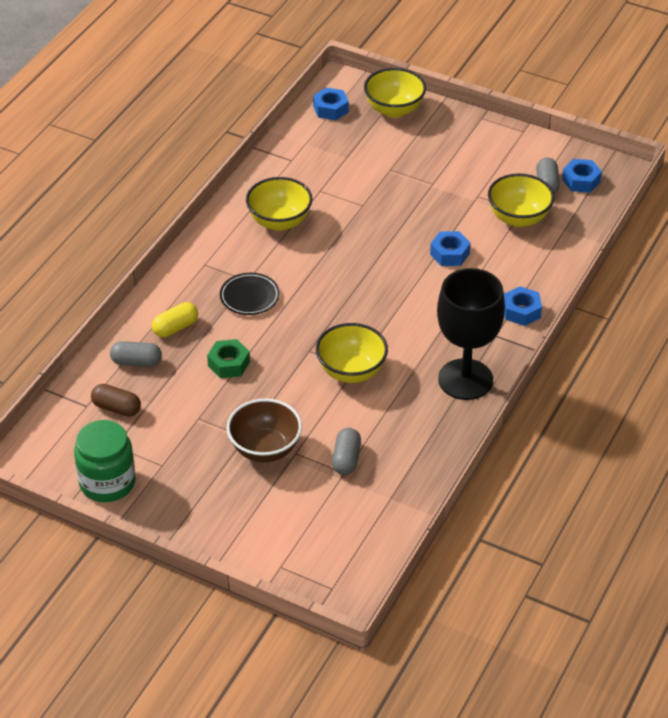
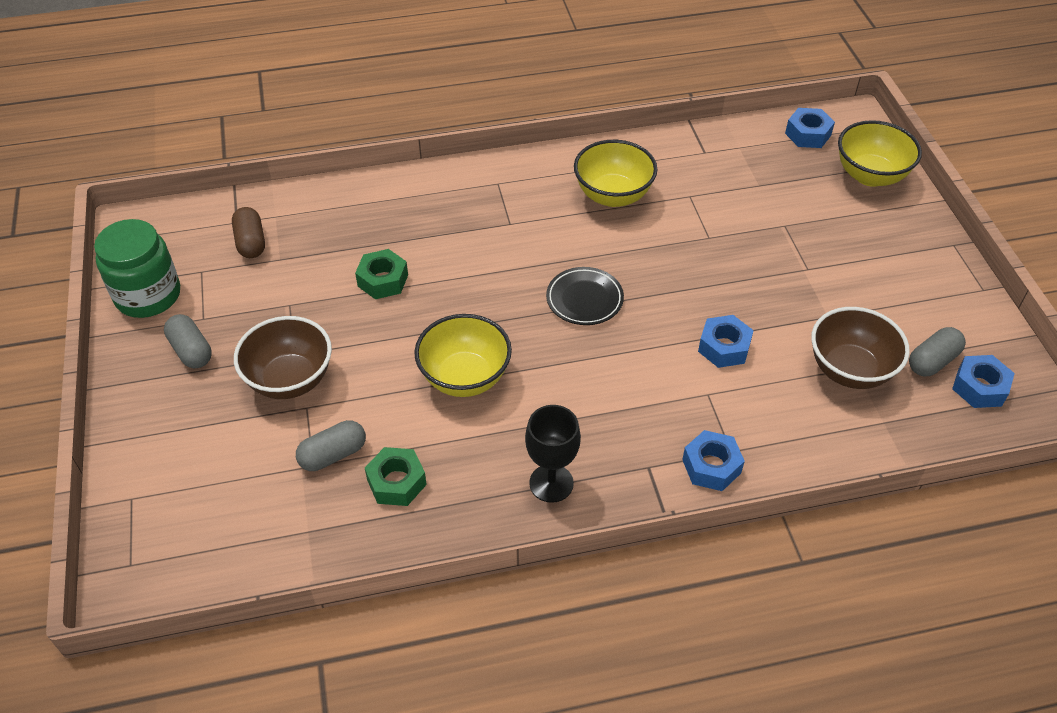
camera: 50 degrees right, 5 degrees up
(136, 362) = (323, 218): grey capsule -> grey capsule (191, 351)
(175, 327) = (394, 215): yellow capsule -> none
(249, 297) = (488, 238): black plate -> black plate (584, 299)
(396, 442) = (396, 482): none -> green nut
(465, 379) = (551, 483): black goblet -> black goblet, size x0.57
(518, 218) = (849, 370): yellow bowl -> brown bowl

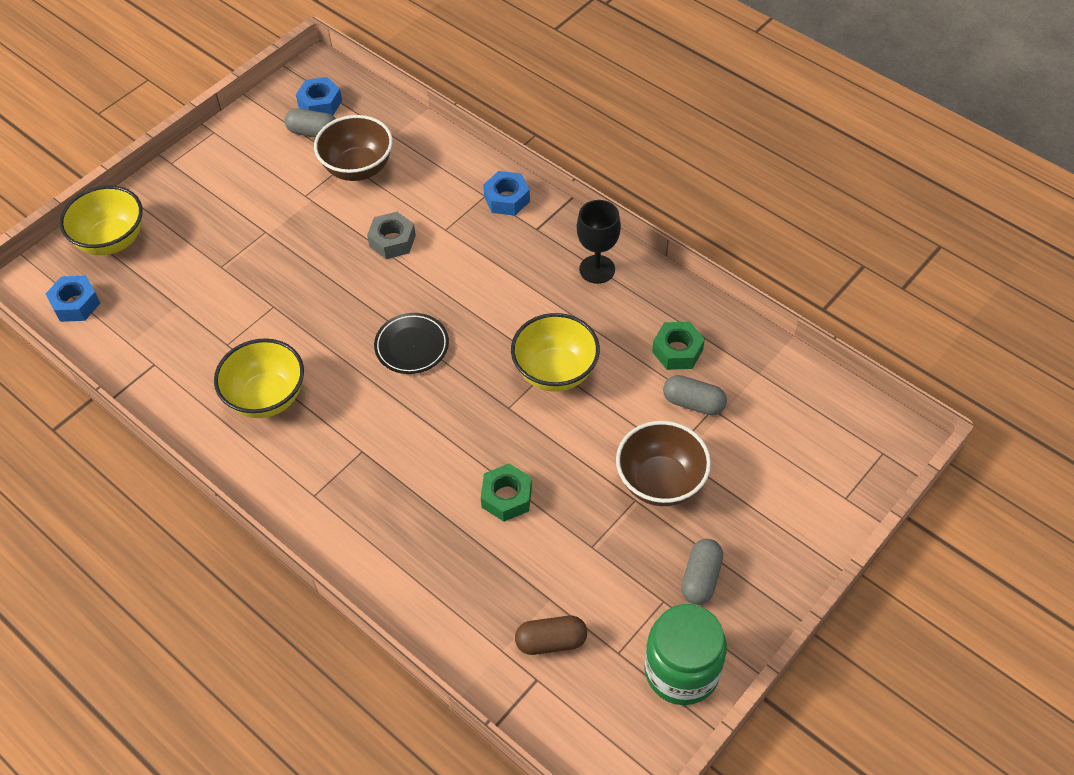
camera: 125 degrees left, 5 degrees up
(251, 242) = (551, 641): brown capsule -> brown capsule turned 45 degrees clockwise
(724, 347) = (392, 241): blue nut -> grey nut

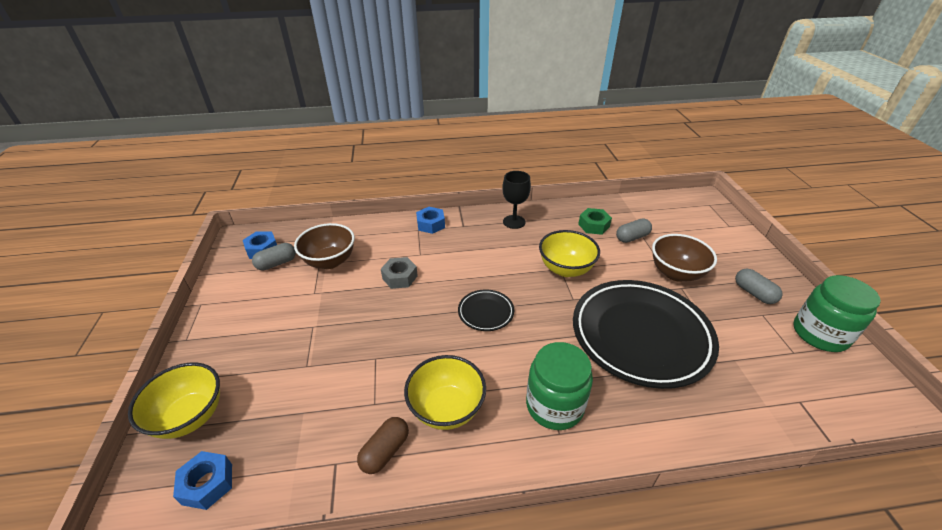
camera: 50 degrees left, 15 degrees down
(342, 474) = (554, 405): none -> green jar
(506, 497) = (640, 336): green nut -> black plate
(551, 641) = (770, 377): brown capsule -> brown capsule (385, 451)

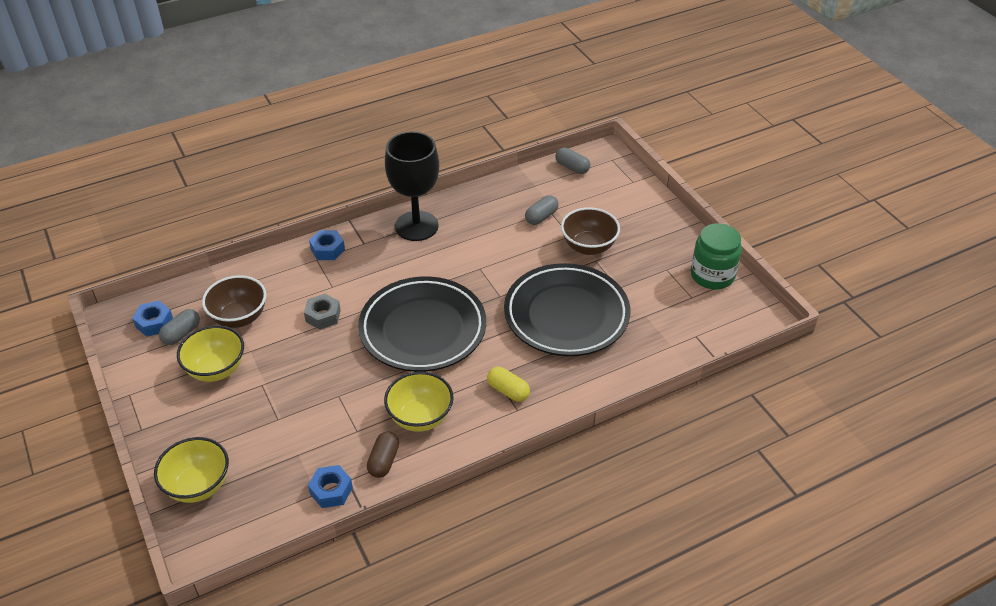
camera: 20 degrees left, 5 degrees up
(207, 484) = (251, 523): blue nut -> blue nut (331, 491)
(486, 312) = (423, 329): black plate -> black plate, size x2.32
(514, 222) = (416, 226): black goblet -> black goblet, size x1.76
(554, 405) = (508, 391): green jar -> yellow capsule
(565, 269) = (485, 267): yellow bowl -> yellow bowl (216, 369)
(593, 225) = (500, 212): green nut -> none
(754, 293) = (658, 250): grey capsule -> grey capsule (572, 167)

